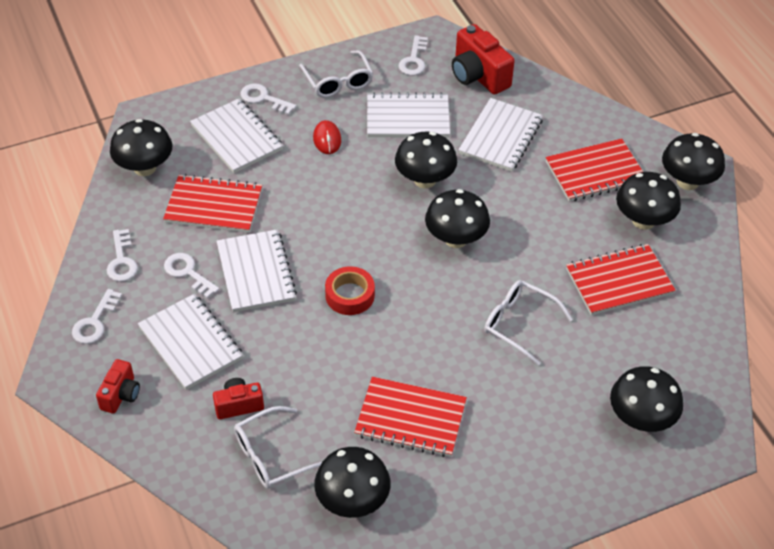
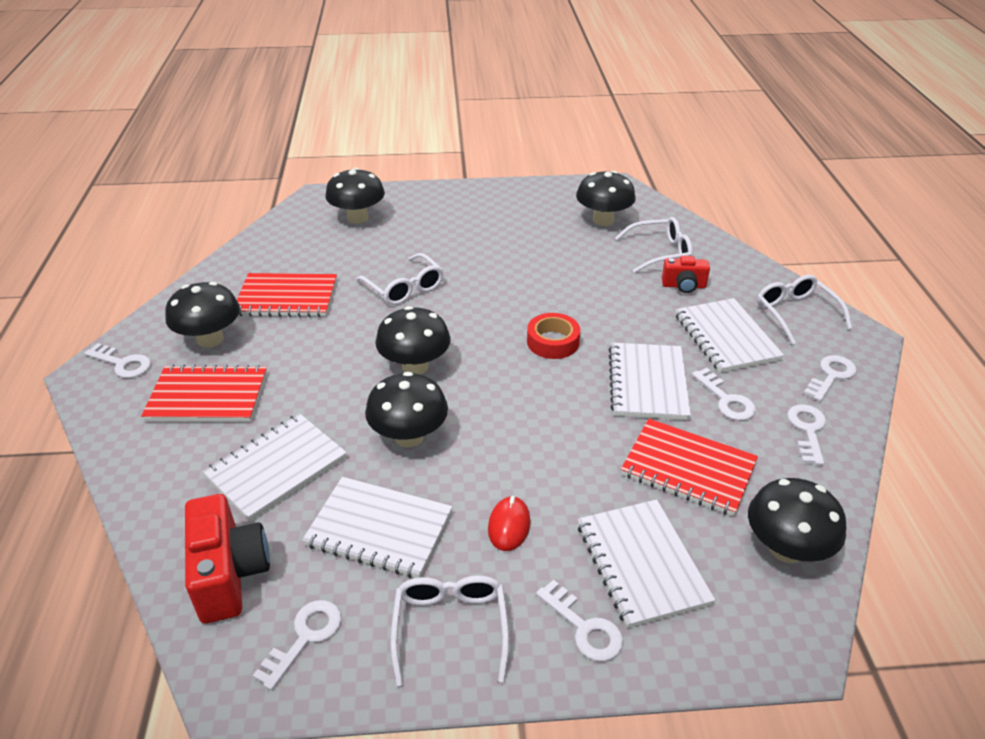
camera: 160 degrees left, 10 degrees down
(121, 395) = (795, 313): red camera -> white glasses
(410, 419) = (537, 251): red notebook -> none
(687, 181) = (122, 363): black mushroom -> white key

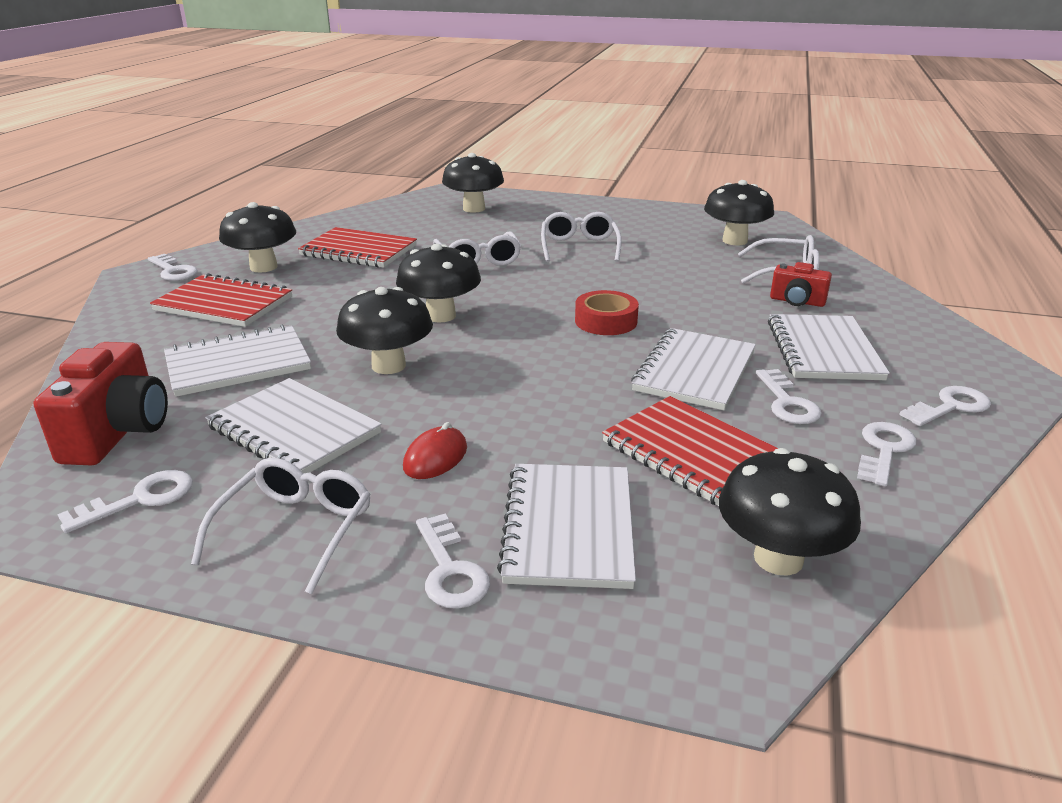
camera: 20 degrees right, 10 degrees down
(795, 313) = (932, 345): white glasses -> white glasses (579, 247)

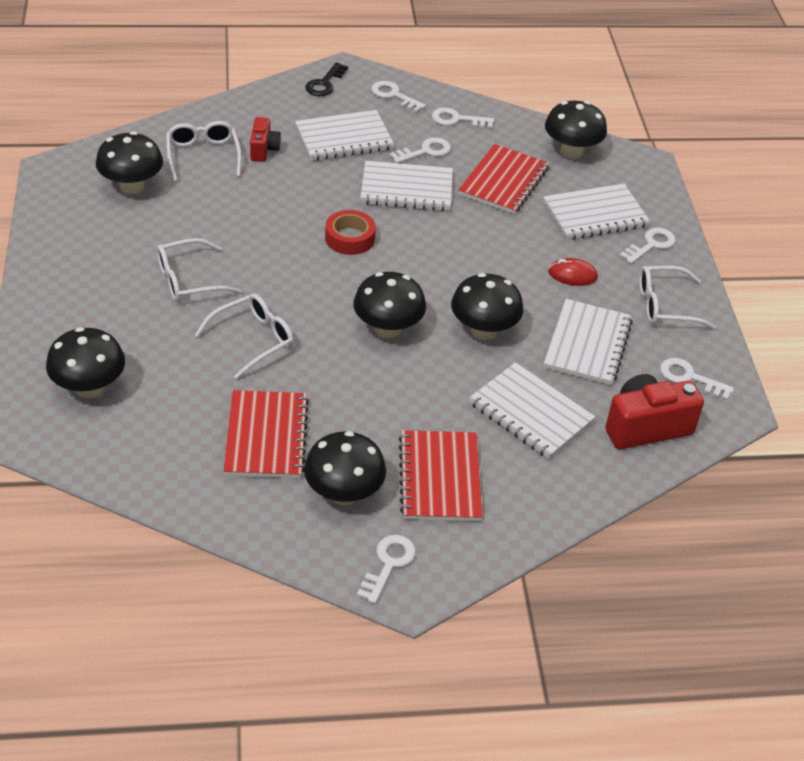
camera: 115 degrees left, 15 degrees up
(971, 359) = (325, 83): none -> black key

